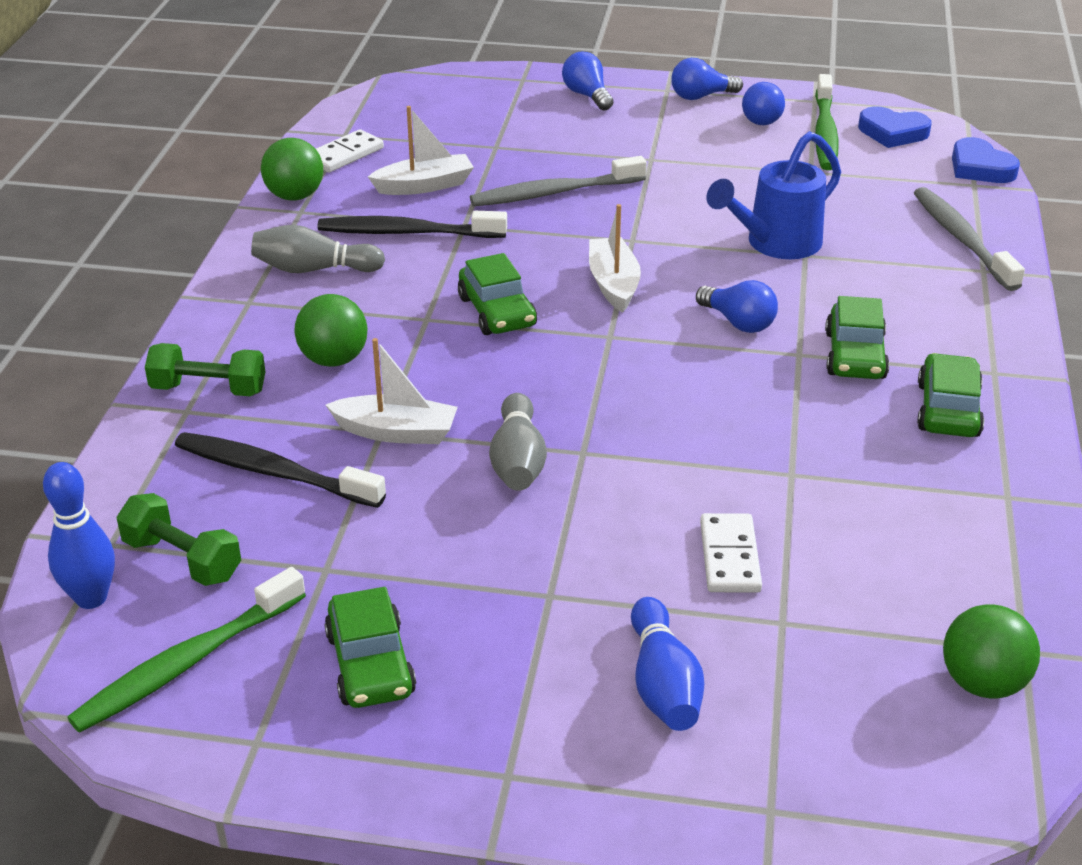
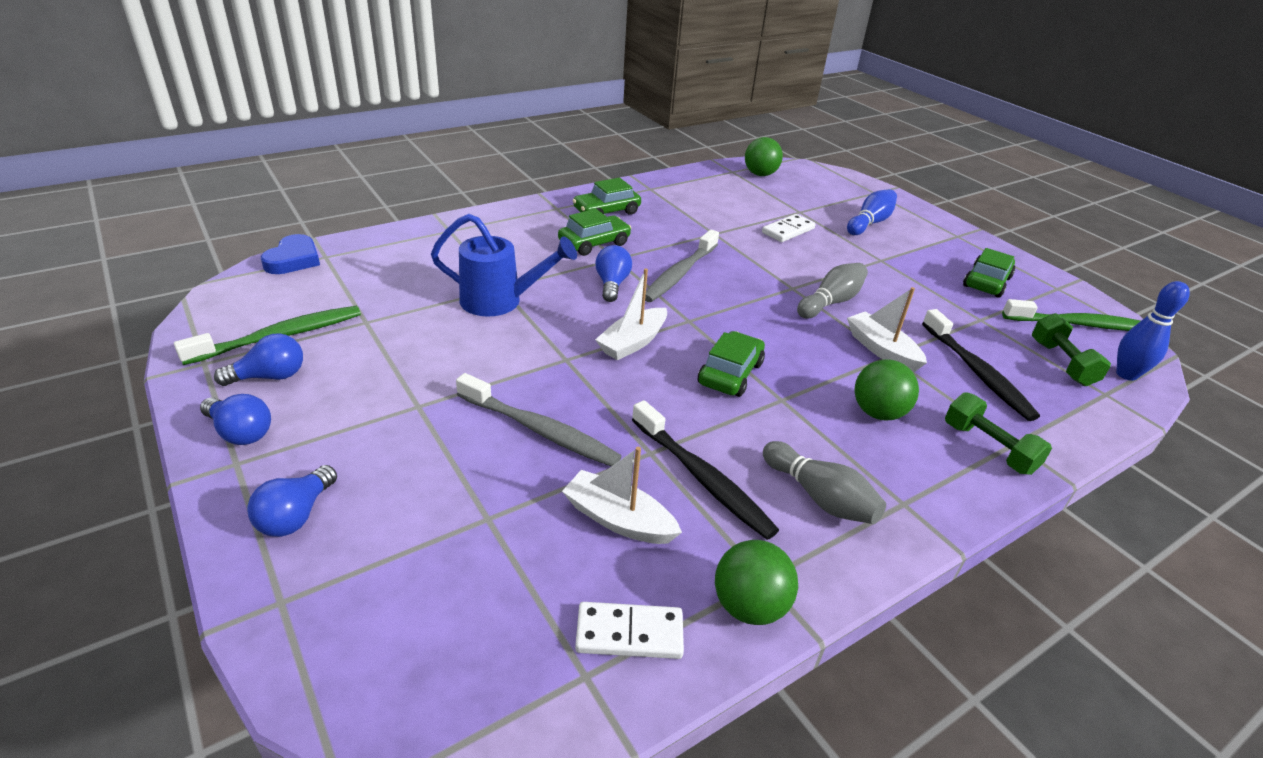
camera: 135 degrees left, 0 degrees up
(892, 132) = (253, 307): blue heart -> none
(961, 239) = (416, 244): grey toothbrush -> grey toothbrush (680, 274)

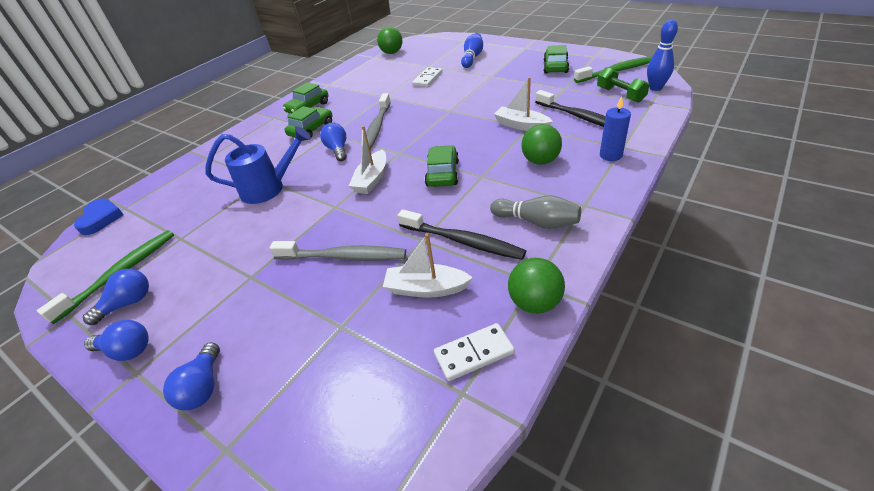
camera: 15 degrees left, 5 degrees up
(830, 302) = (477, 110): grey bowling pin -> none
(988, 448) = (610, 155): green dumbbell -> blue candle

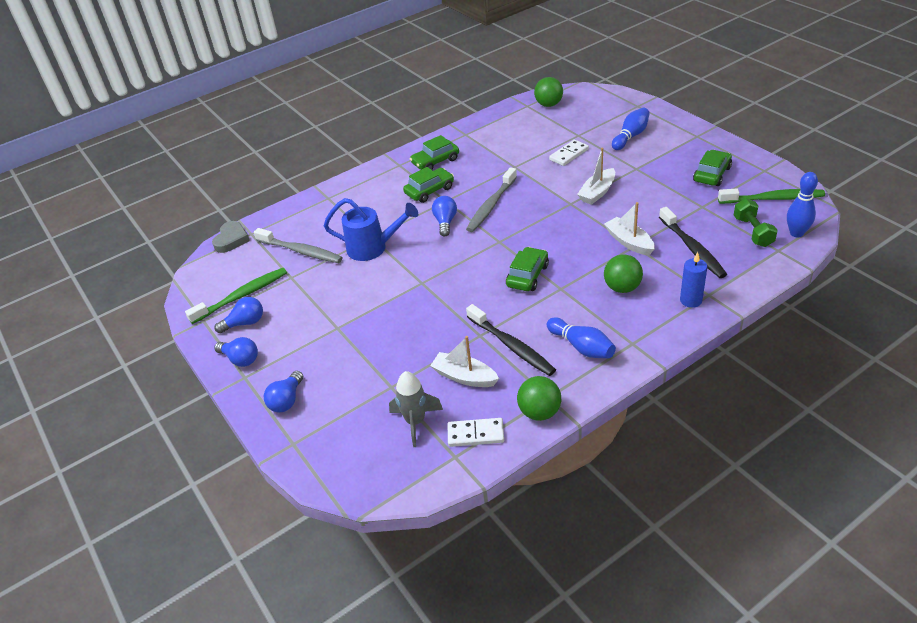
camera: 20 degrees right, 0 degrees up
(101, 219) = (231, 239): blue heart -> grey heart
(343, 256) = (412, 331): grey toothbrush -> grey toothbrush (301, 251)
(372, 179) = (463, 264): white boat -> white boat (597, 192)
(390, 362) = (415, 422): none -> grey rocket
(537, 222) = (581, 347): grey bowling pin -> blue bowling pin

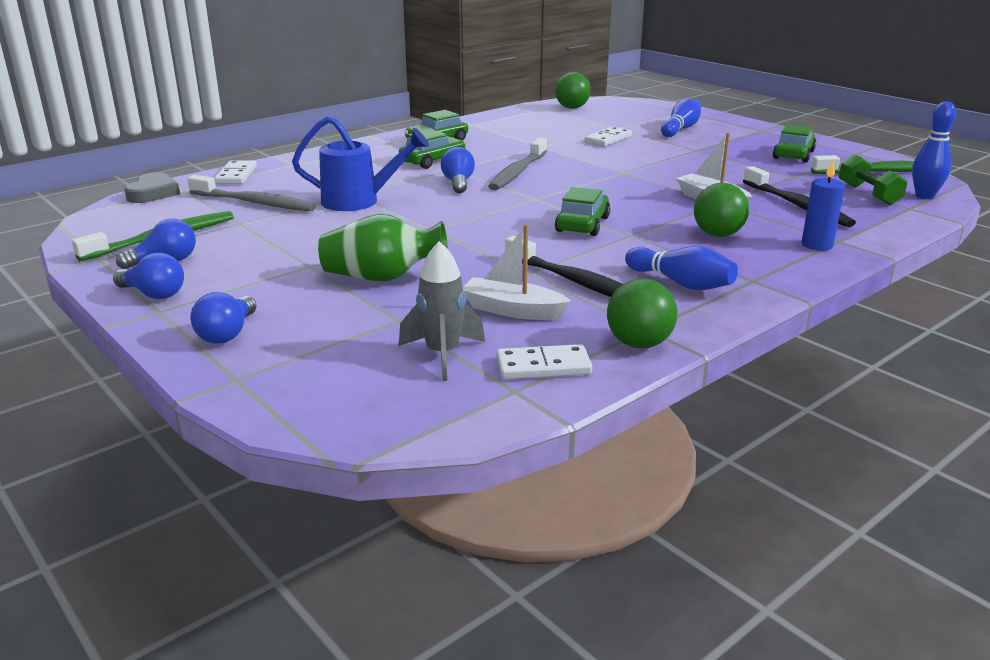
camera: 10 degrees left, 15 degrees down
(287, 214) = (236, 175): none -> white domino
(384, 341) = (382, 278): none -> green vase
(597, 192) = (655, 165): white boat -> none

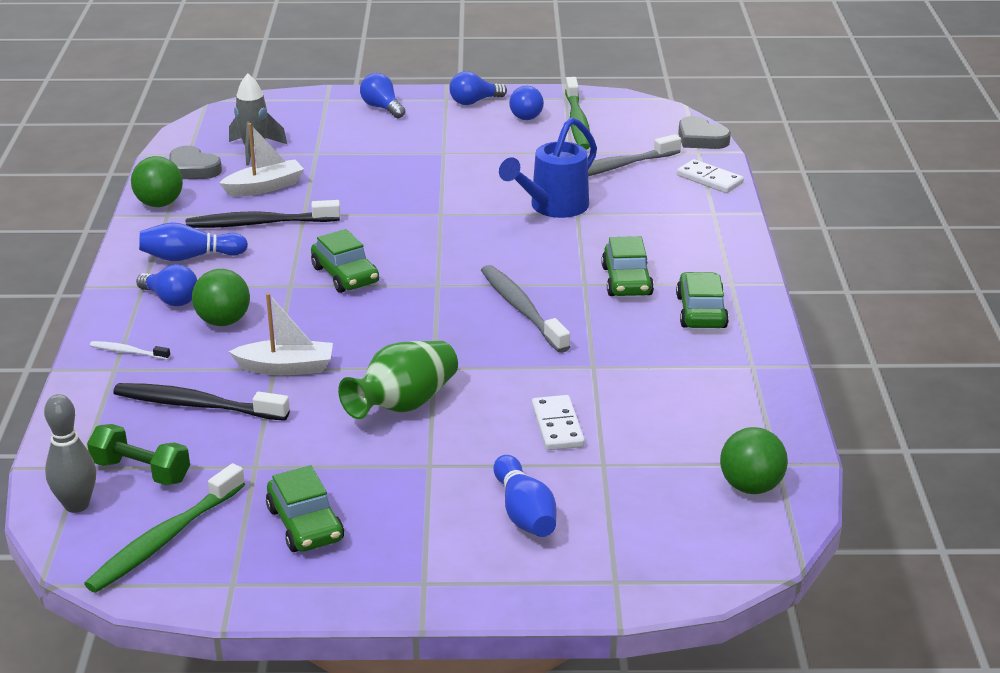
camera: 130 degrees right, 5 degrees up
(382, 278) = (383, 167): green vase -> green vase (403, 404)
(458, 183) = (534, 266): blue light bulb -> blue light bulb (171, 299)
(543, 366) = (192, 169): white domino -> grey heart
(817, 245) = (128, 352): blue candle -> white toothbrush
(924, 196) = (76, 505): blue bowling pin -> grey bowling pin

